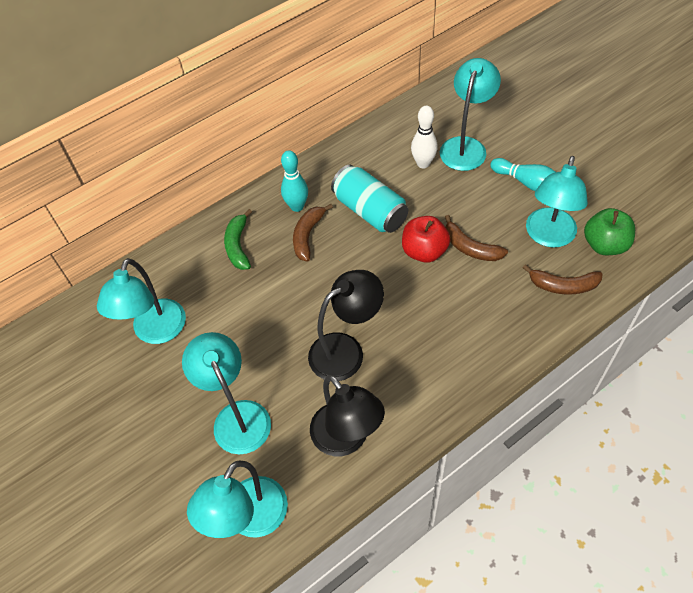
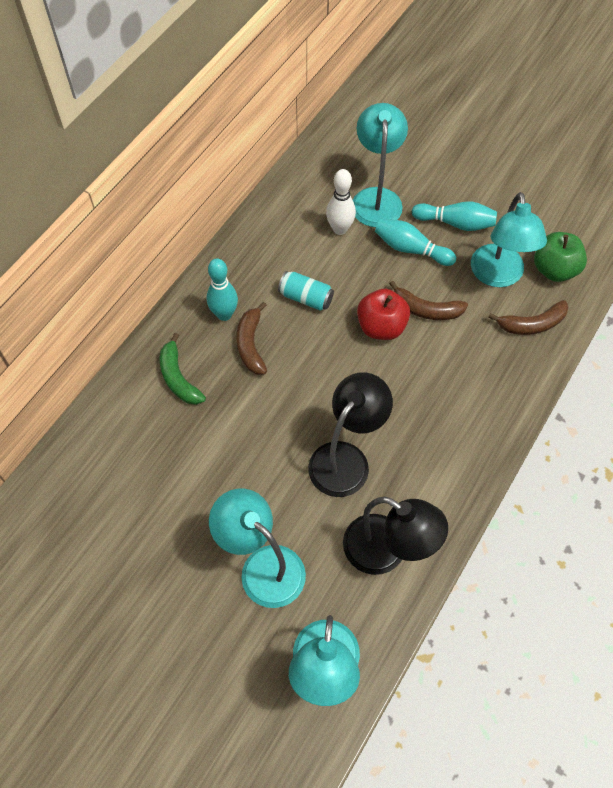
camera: 25 degrees left, 5 degrees up
(156, 332) = (129, 503): turquoise lamp -> none
(370, 211) = (306, 298): turquoise can -> turquoise can, size x0.60
(478, 194) = (411, 249): none -> turquoise bowling pin

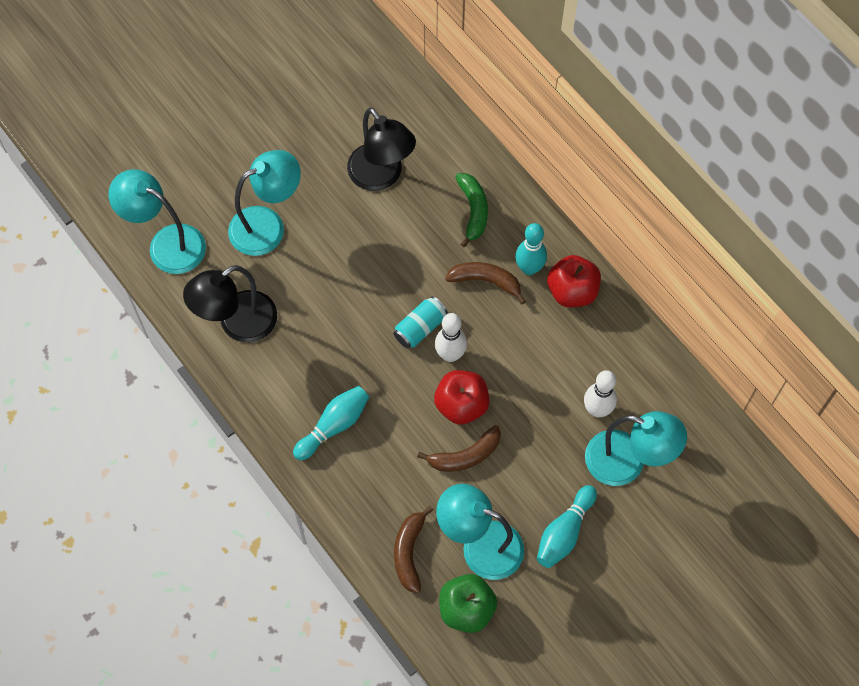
camera: 110 degrees right, 5 degrees up
(178, 378) = (473, 210): green banana -> green banana turned 90 degrees clockwise
(235, 276) = (572, 291): none -> red apple
(306, 298) = (521, 347): turquoise can -> turquoise can (420, 328)
(337, 350) = (450, 354): none -> white bowling pin
(346, 458) = (335, 322): black lamp -> black lamp (381, 176)
(411, 249) = (546, 471): turquoise bowling pin -> turquoise bowling pin (334, 425)
(426, 309) = (465, 455): brown banana -> brown banana turned 150 degrees counterclockwise

